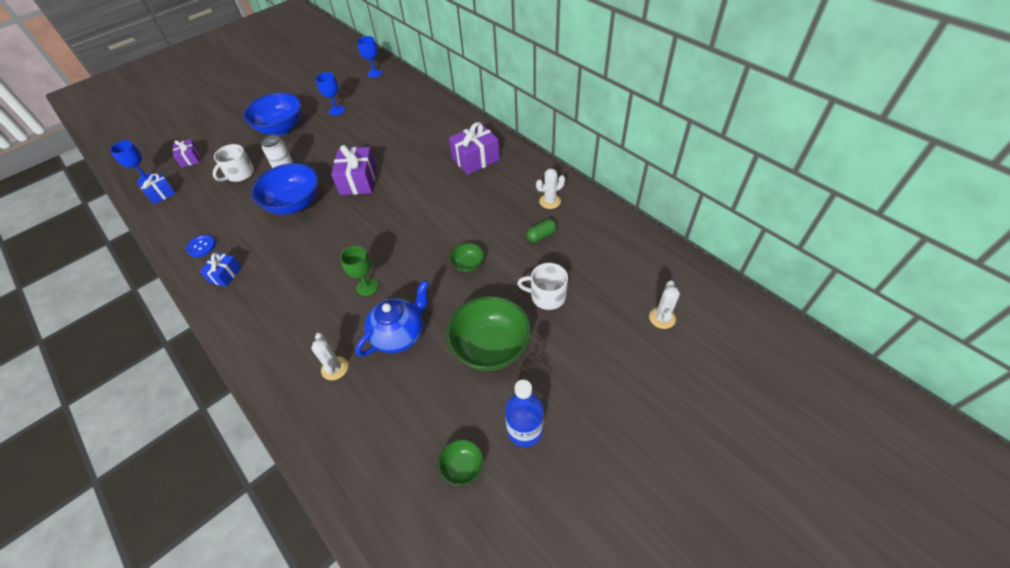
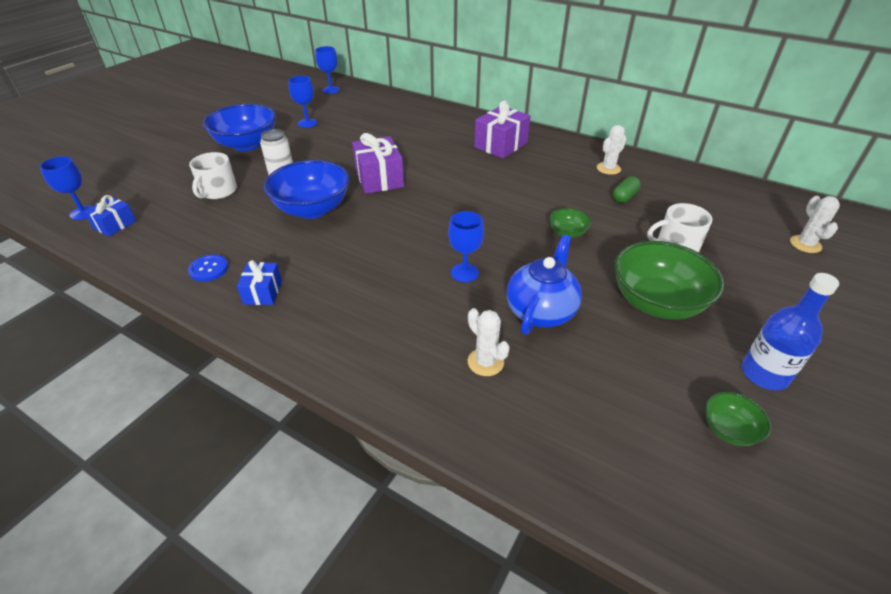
camera: 20 degrees left, 10 degrees down
(190, 159) = (137, 185): purple gift -> none
(367, 287) = (464, 273): green goblet -> blue goblet

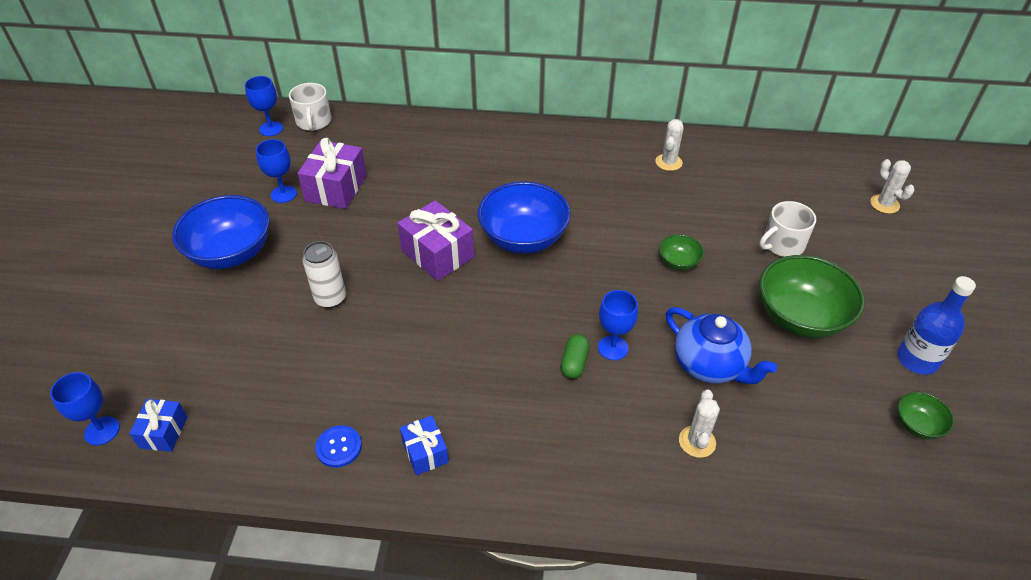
camera: 25 degrees left, 5 degrees up
(218, 191) = (255, 337): white mug -> white mug (313, 121)
(312, 209) = (393, 323): blue bowl -> blue bowl (523, 238)
(485, 362) = (697, 441): white cactus -> white cactus turned 75 degrees clockwise
(501, 145) = (539, 161): purple gift -> purple gift (336, 188)
(541, 311) = (710, 365): blue teapot -> blue teapot turned 135 degrees clockwise
(624, 197) = (705, 197): green capsule -> green capsule (574, 363)

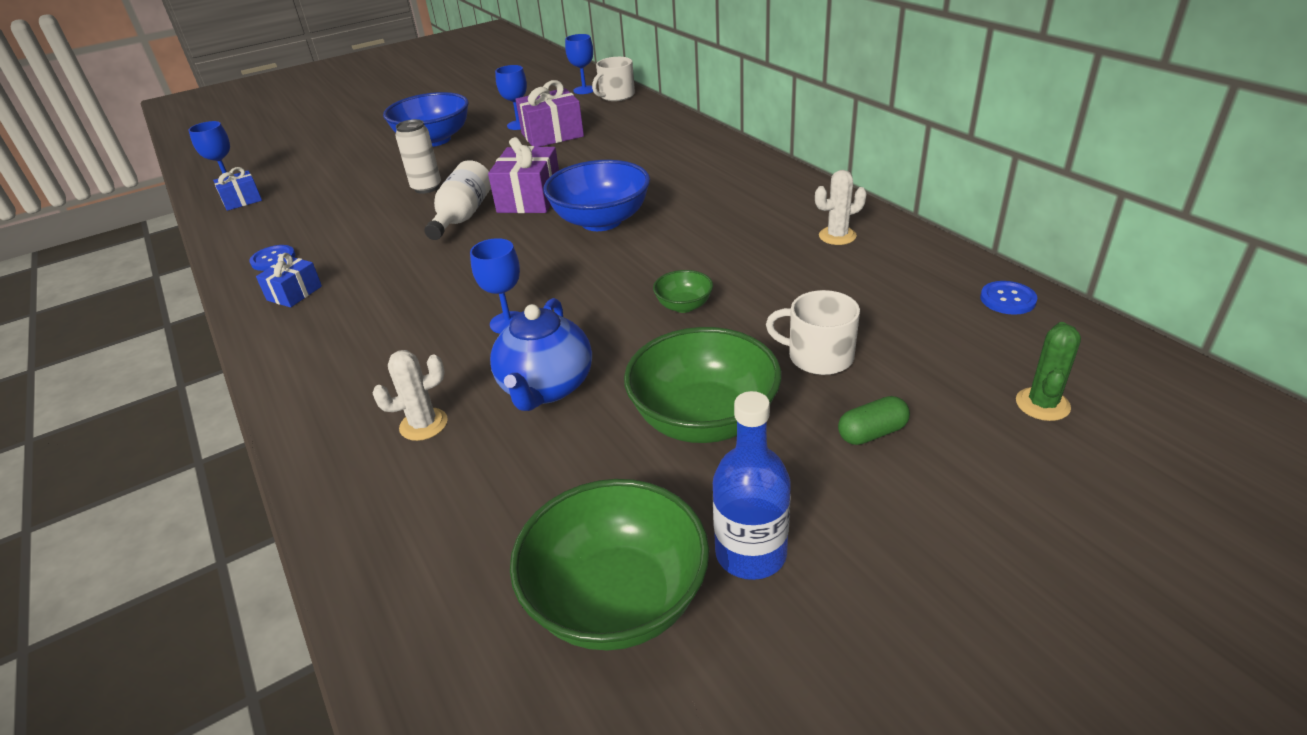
camera: 55 degrees right, 10 degrees down
(417, 301) = (463, 216): none -> white bottle
(574, 363) = (465, 312): green capsule -> green capsule (872, 433)
(794, 154) = (1007, 299): none -> blue button
(884, 204) = (1042, 404): white cactus -> green cactus
(917, 425) = (617, 600): green bowl -> green bowl, size x2.10

